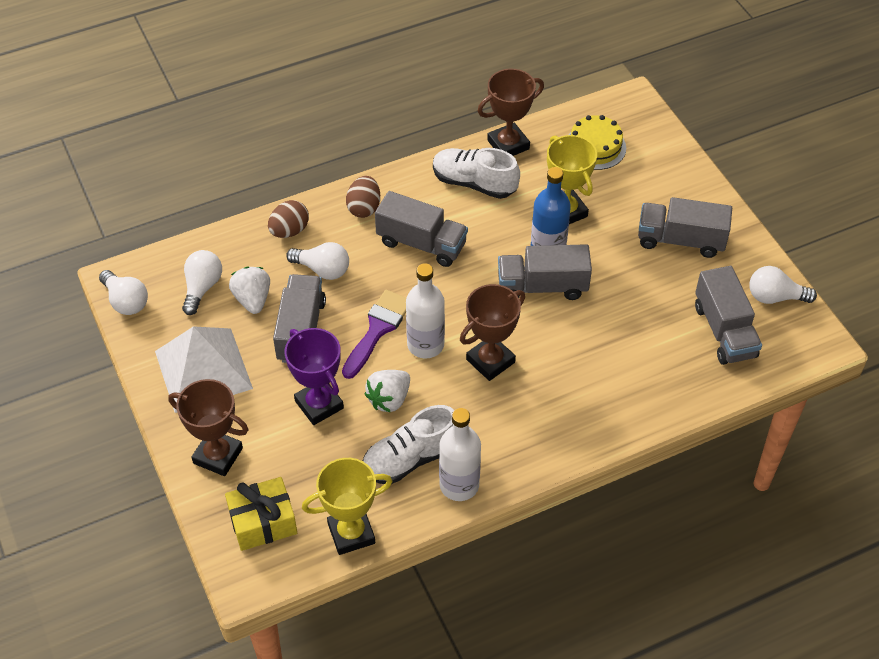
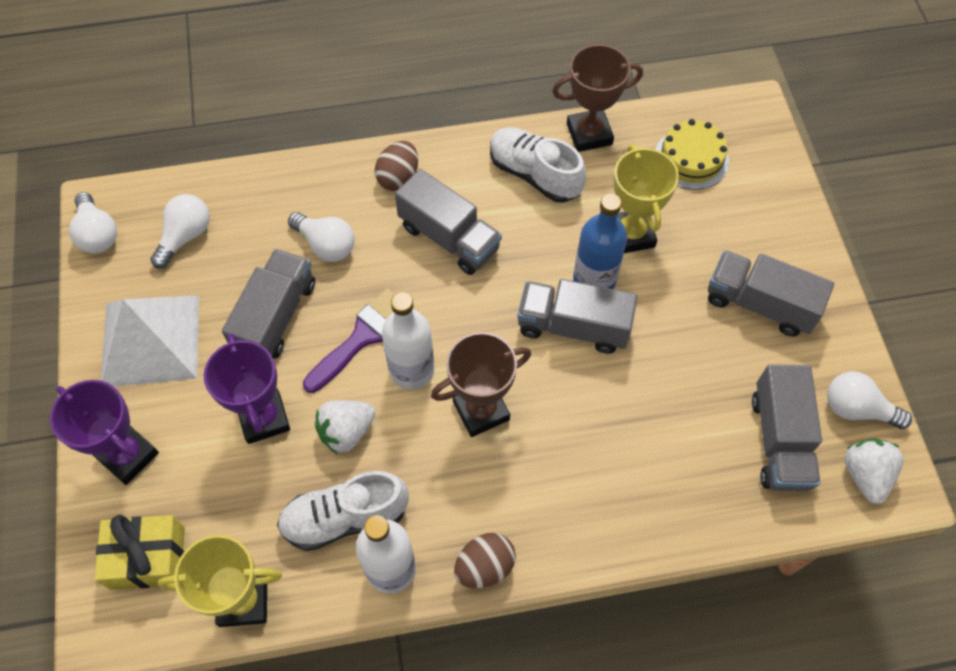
camera: 15 degrees right, 10 degrees up
(218, 455) = (128, 455): brown trophy -> purple trophy
(252, 299) = (235, 264): white strawberry -> white strawberry (865, 475)
(289, 231) = (305, 187): brown egg -> brown egg (484, 566)

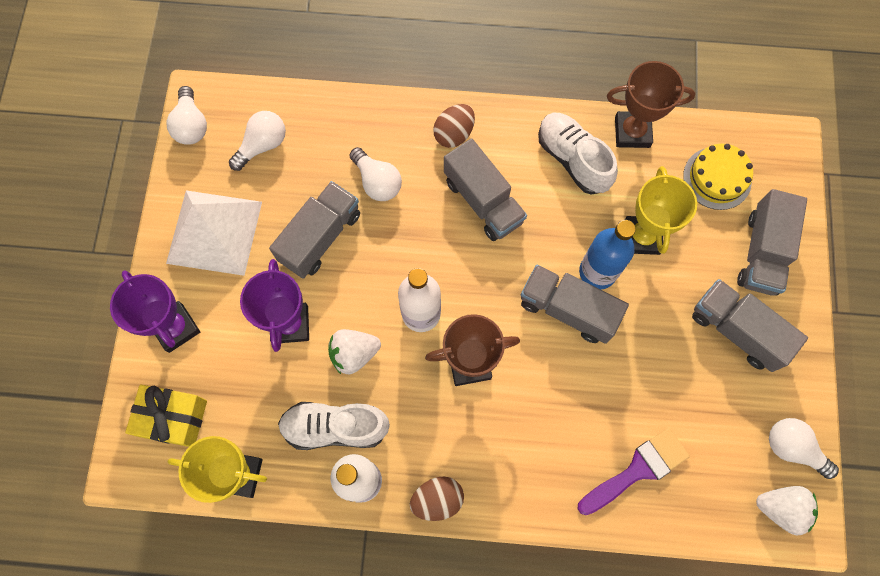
camera: 15 degrees right, 10 degrees up
(363, 336) = (388, 273): purple brush -> purple brush (638, 469)
(779, 440) = (716, 458): grey truck -> grey truck (762, 253)
(865, 475) = (781, 508): white strawberry -> white strawberry turned 90 degrees clockwise

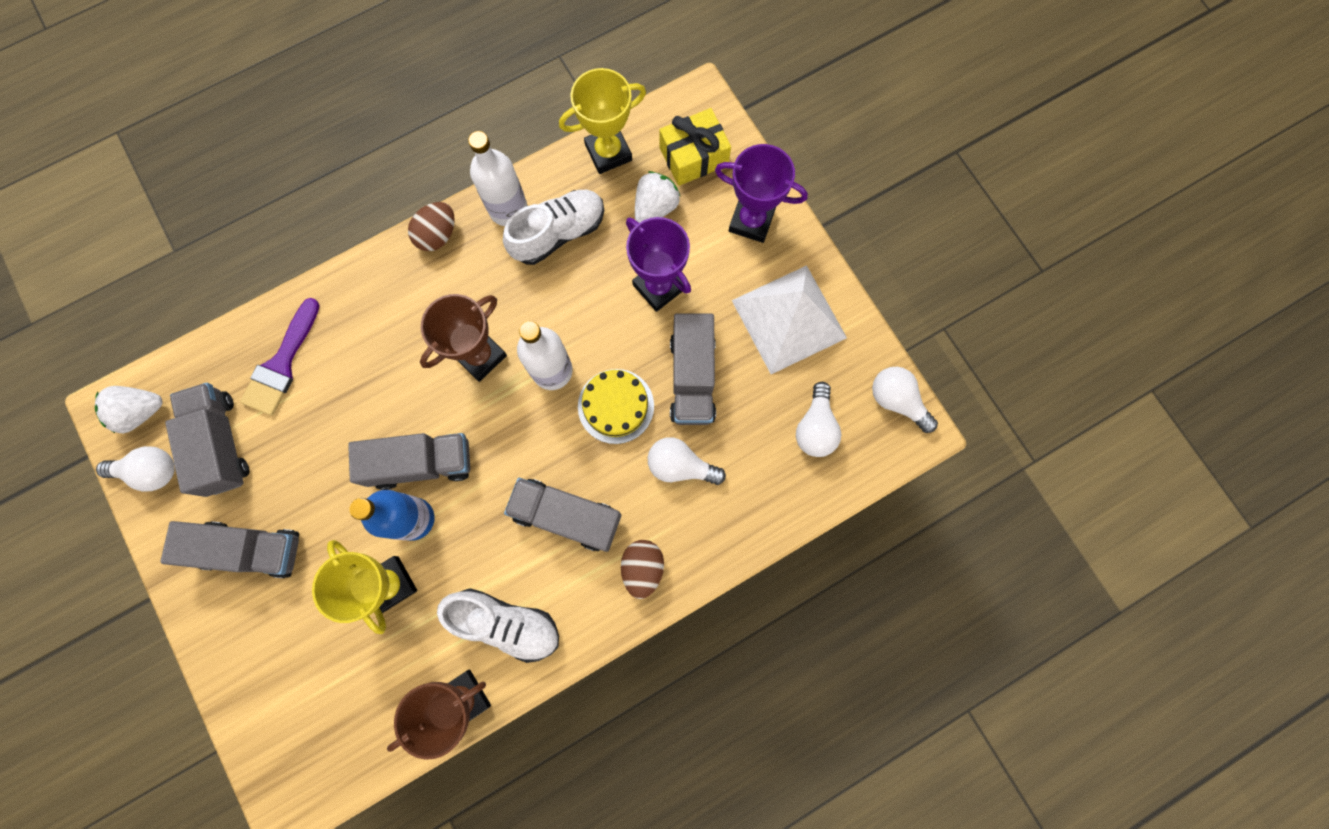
camera: 145 degrees right, 5 degrees up
(354, 354) = (586, 299): white strawberry -> white strawberry (655, 207)
(717, 178) = (346, 705): yellow cake -> yellow cake (616, 406)
(762, 253) = (261, 650): grey truck -> grey truck (221, 443)

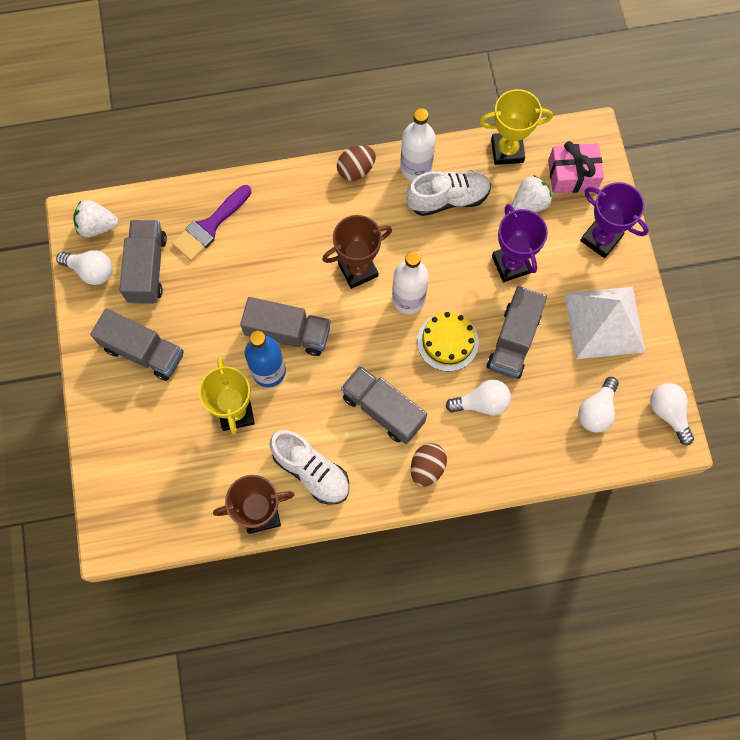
camera: 20 degrees right, 5 degrees down
(680, 466) = (481, 403): white light bulb -> white light bulb turned 135 degrees clockwise
(693, 156) = (572, 175): yellow gift -> pink gift

